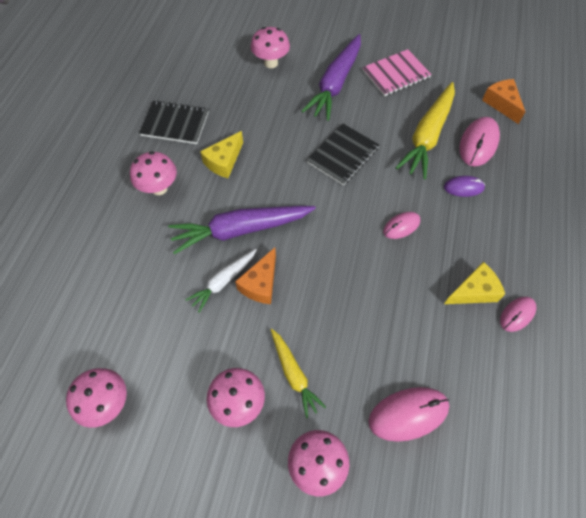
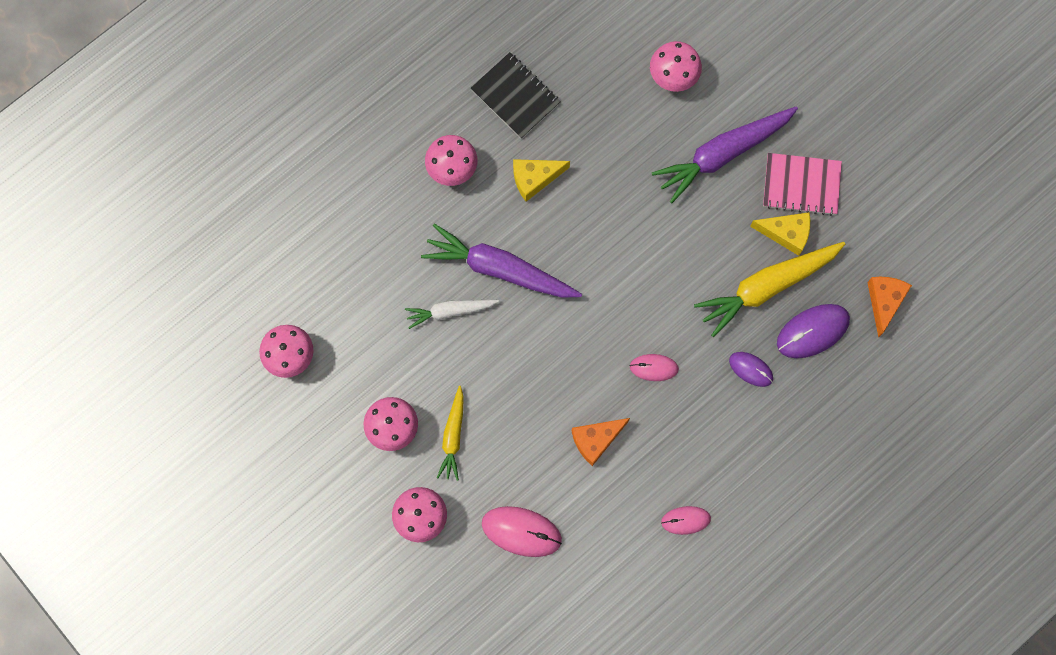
camera: 35 degrees right, 15 degrees up
(260, 284) = (481, 336): orange cheese -> orange cheese (596, 440)
(342, 155) = (659, 251): black notebook -> none
(473, 291) = (666, 474): yellow cheese -> yellow cheese (786, 233)
(478, 143) = (812, 331): pink mouse -> purple mouse

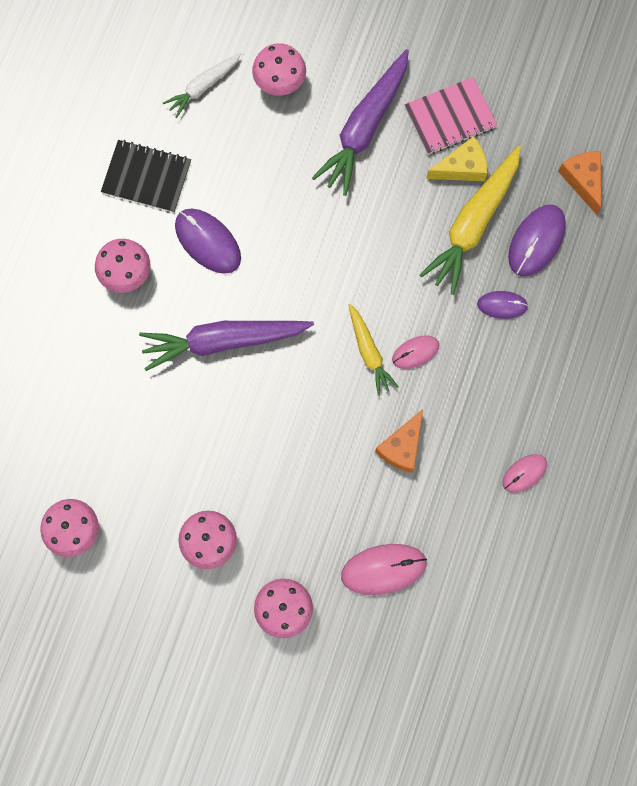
camera: 30 degrees left, 0 degrees up
(450, 311) = (200, 405): white carrot -> white carrot (203, 86)
(453, 436) = (270, 518): yellow carrot -> yellow carrot (369, 352)
(535, 178) = (208, 242): yellow cheese -> purple mouse

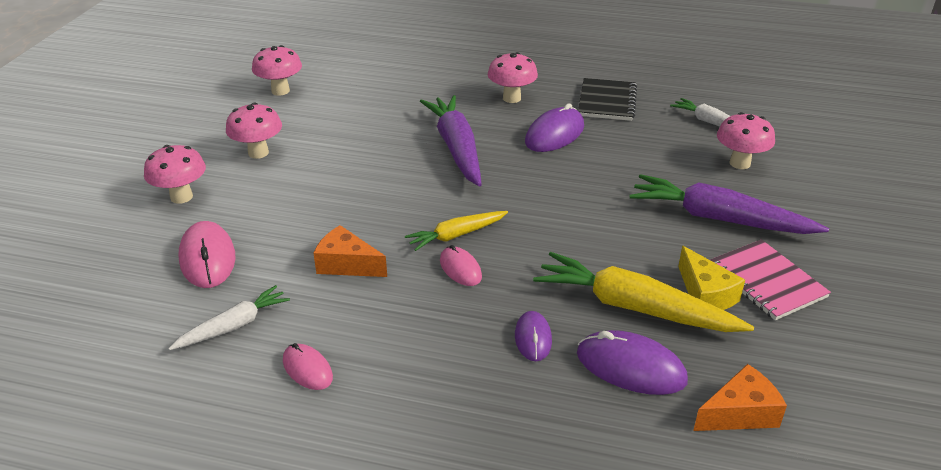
camera: 85 degrees right, 40 degrees down
(473, 535) = (233, 326): none -> white carrot

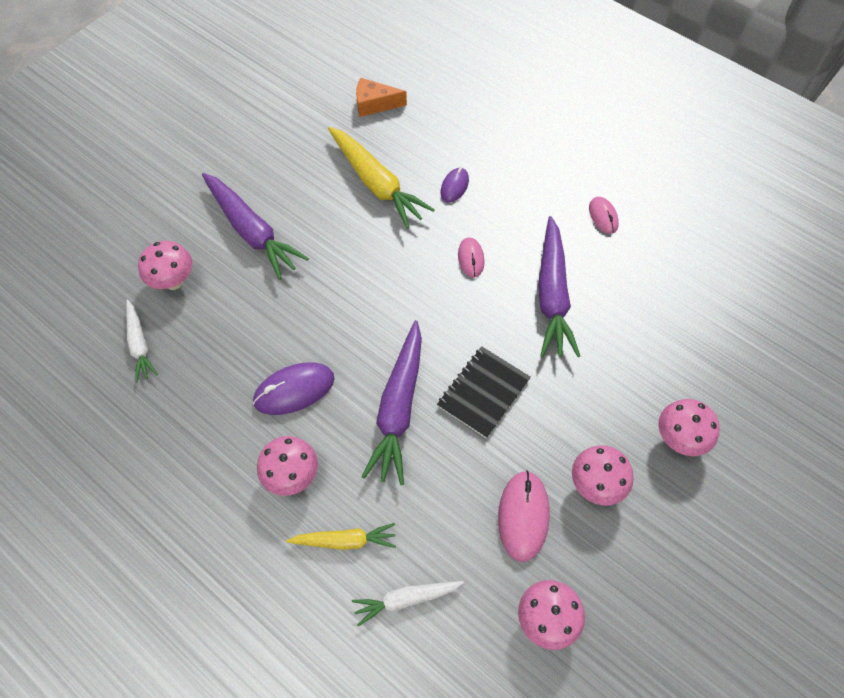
camera: 155 degrees left, 25 degrees up
(207, 258) = (659, 344): pink mouse -> pink mouse (523, 516)
(233, 326) = (646, 268): white carrot -> white carrot (406, 599)
(347, 264) = (552, 295): orange cheese -> purple carrot
(456, 235) = (457, 292): yellow carrot -> yellow carrot (345, 540)
(607, 101) = (201, 424): black notebook -> black notebook (483, 393)
(630, 367) = (410, 148): purple mouse -> none
(705, 294) = (324, 176): yellow cheese -> none
(766, 281) = (276, 170): pink notebook -> none

